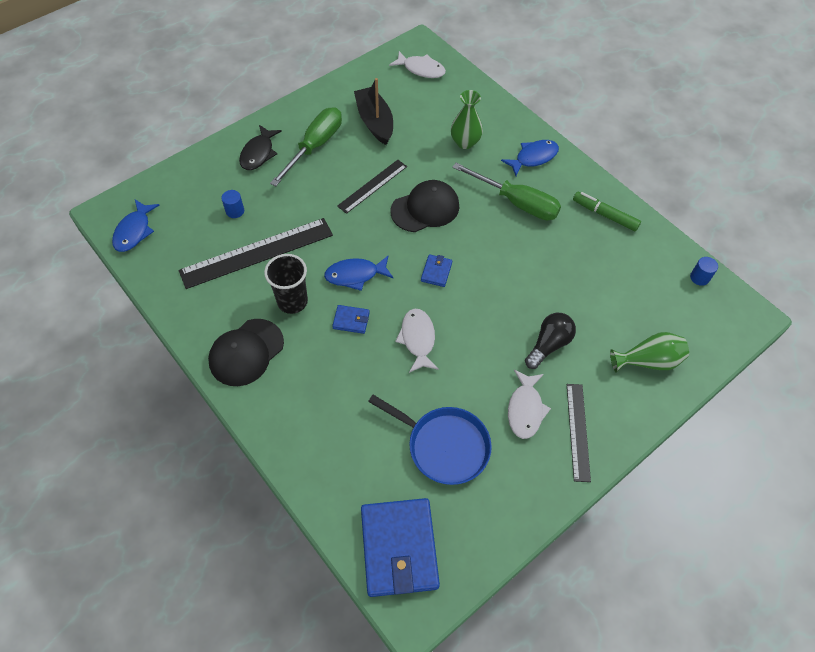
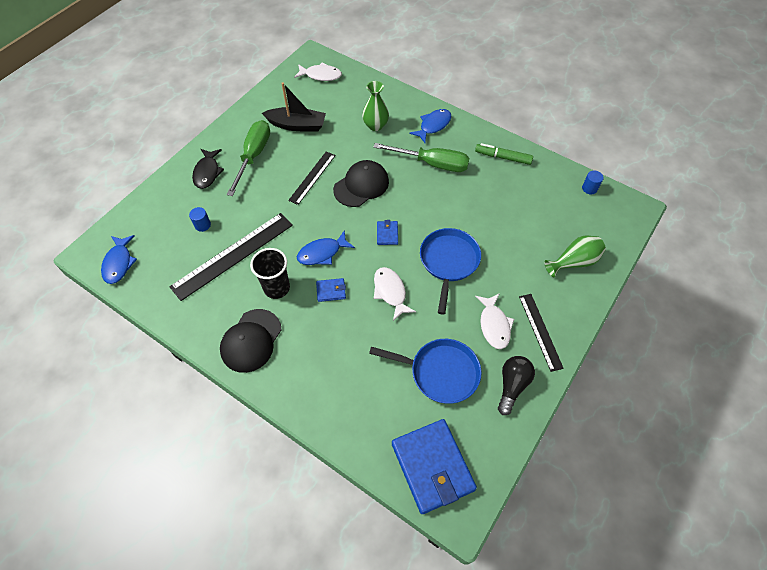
camera: 15 degrees left, 0 degrees up
(375, 122) = (297, 125): black boat -> black boat turned 135 degrees clockwise
(497, 322) = (449, 262): none -> blue pan
(548, 345) = (495, 269): black light bulb -> black light bulb (512, 386)

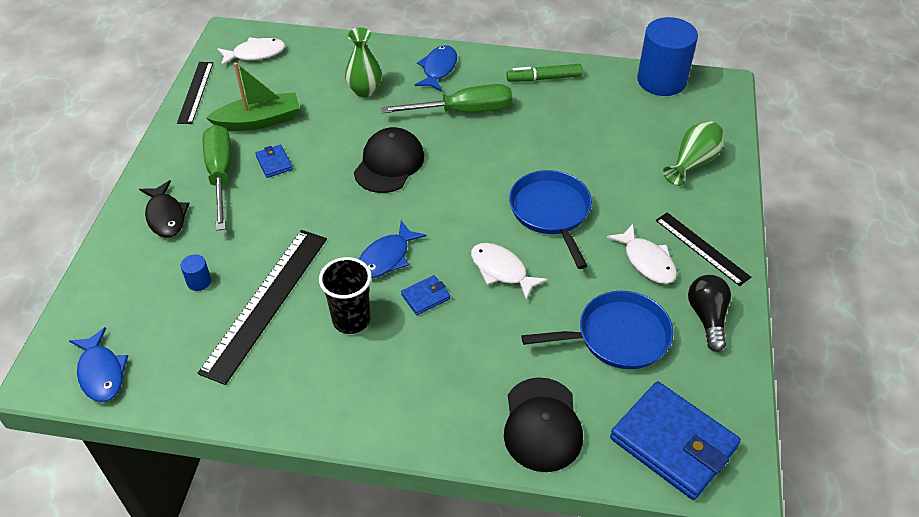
camera: 25 degrees left, 10 degrees down
(251, 340) = (355, 395): black cap -> black cap (542, 425)
(297, 125) = (259, 121): black boat -> green boat
(312, 177) = (318, 175): black ruler -> black ruler (195, 92)
(387, 234) = (456, 207): blue wallet -> blue wallet (274, 163)
(589, 188) = (661, 80): blue cylinder -> blue cylinder, size x2.49

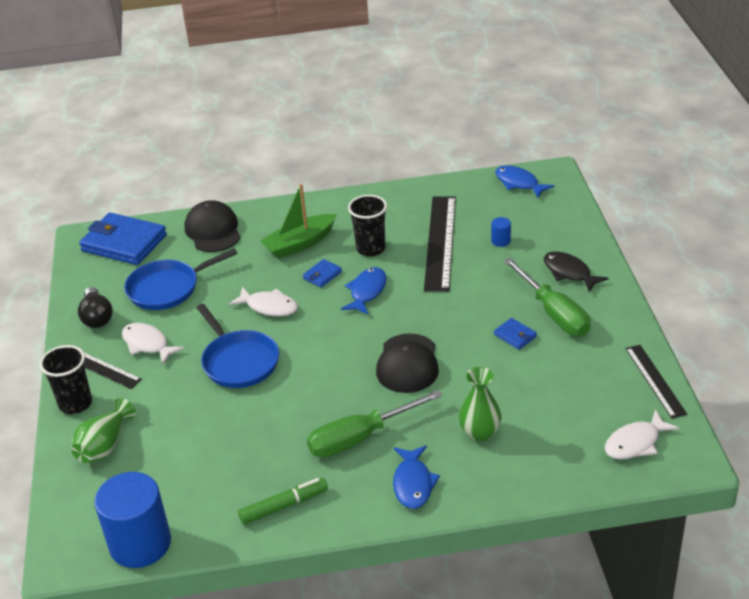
camera: 165 degrees right, 10 degrees down
(259, 121) = (563, 369): green boat -> green boat (300, 244)
(724, 212) = (75, 404): none -> black cup

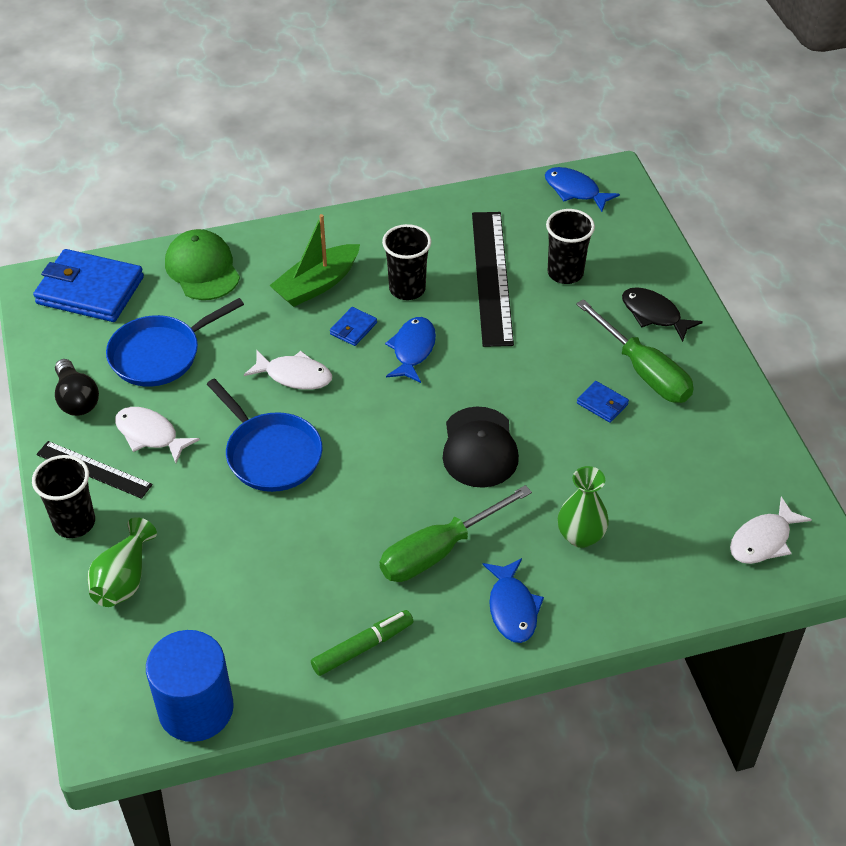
camera: 10 degrees left, 10 degrees up
(213, 230) = (202, 269): black cap -> green cap
(501, 241) = (565, 273): blue cylinder -> black cup
(655, 380) = (774, 457): black ruler -> none

